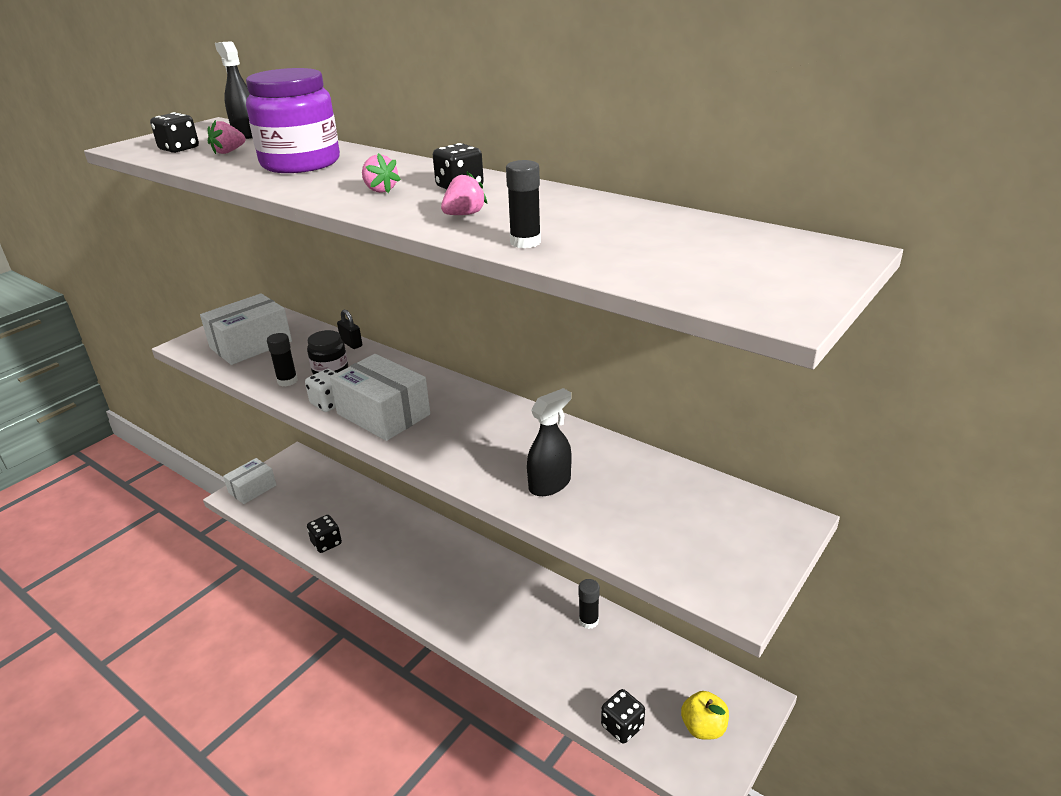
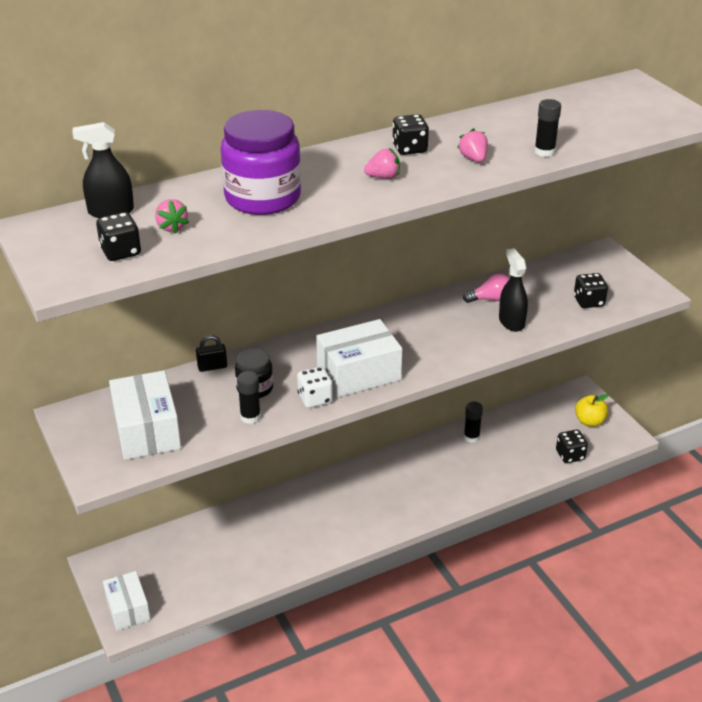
camera: 65 degrees left, 5 degrees up
(326, 543) = (267, 565): black dice -> black dice (588, 301)
(584, 457) = (490, 299): none -> pink light bulb

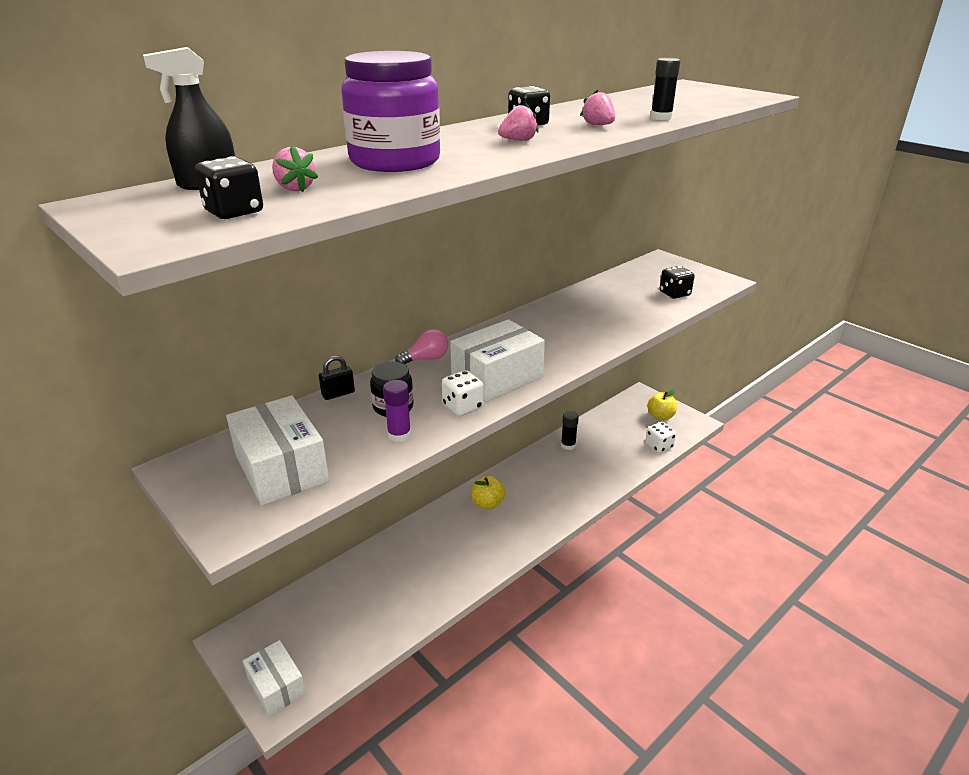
camera: 15 degrees left, 5 degrees down
(250, 417) = (399, 435): black glue stick -> purple glue stick
(363, 484) = (488, 503): none -> yellow apple
(490, 299) = (588, 302): pink light bulb -> pink light bulb (426, 359)
(511, 322) = (618, 316): black spray bottle -> none
(570, 455) = (659, 446): black dice -> white dice

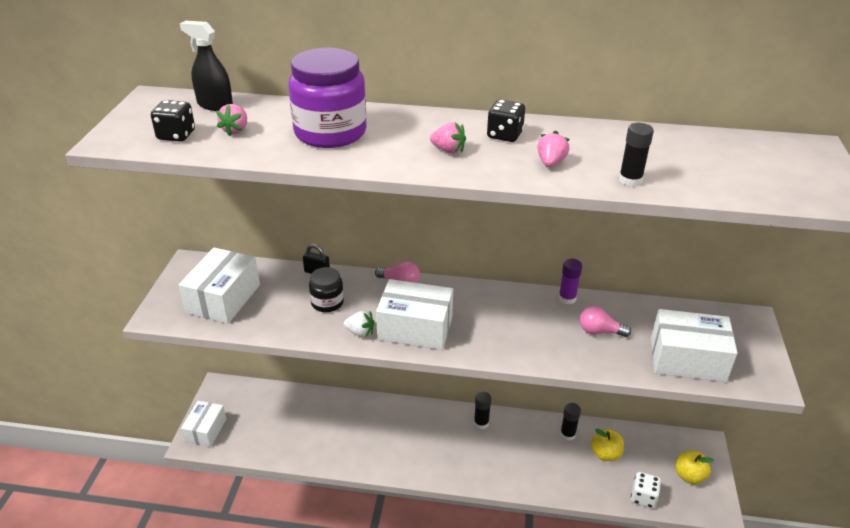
camera: 50 degrees right, 5 degrees up
(399, 435) = (300, 323): purple glue stick -> purple glue stick (567, 298)
(463, 407) = (360, 332): white dice -> white strawberry
(488, 503) = (446, 427): yellow apple -> yellow apple (605, 454)
(506, 481) = (481, 423): none -> black glue stick
(608, 308) = (599, 331): none -> pink light bulb
(674, 293) = (687, 359): black dice -> white box

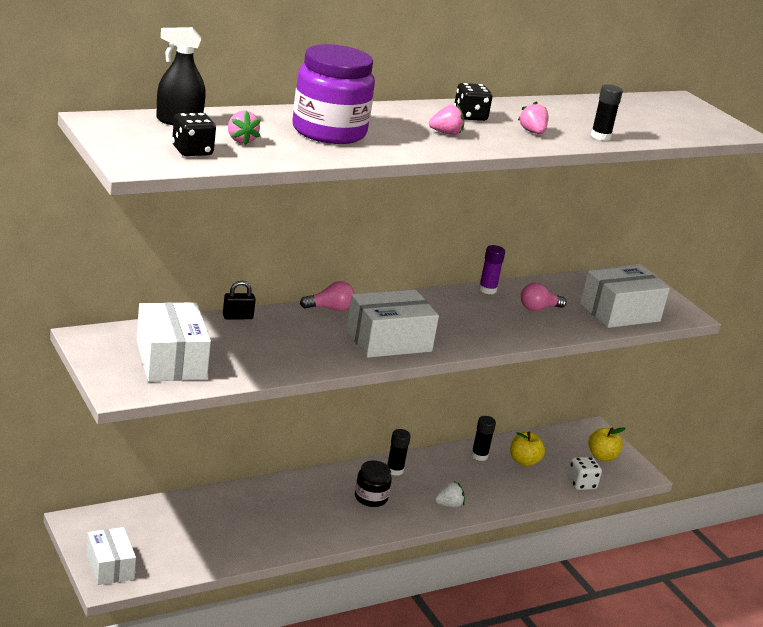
camera: 40 degrees left, 10 degrees down
(327, 302) = (282, 340): black jar -> black jar (371, 498)
(360, 332) = (344, 356): white strawberry -> white strawberry (449, 505)

